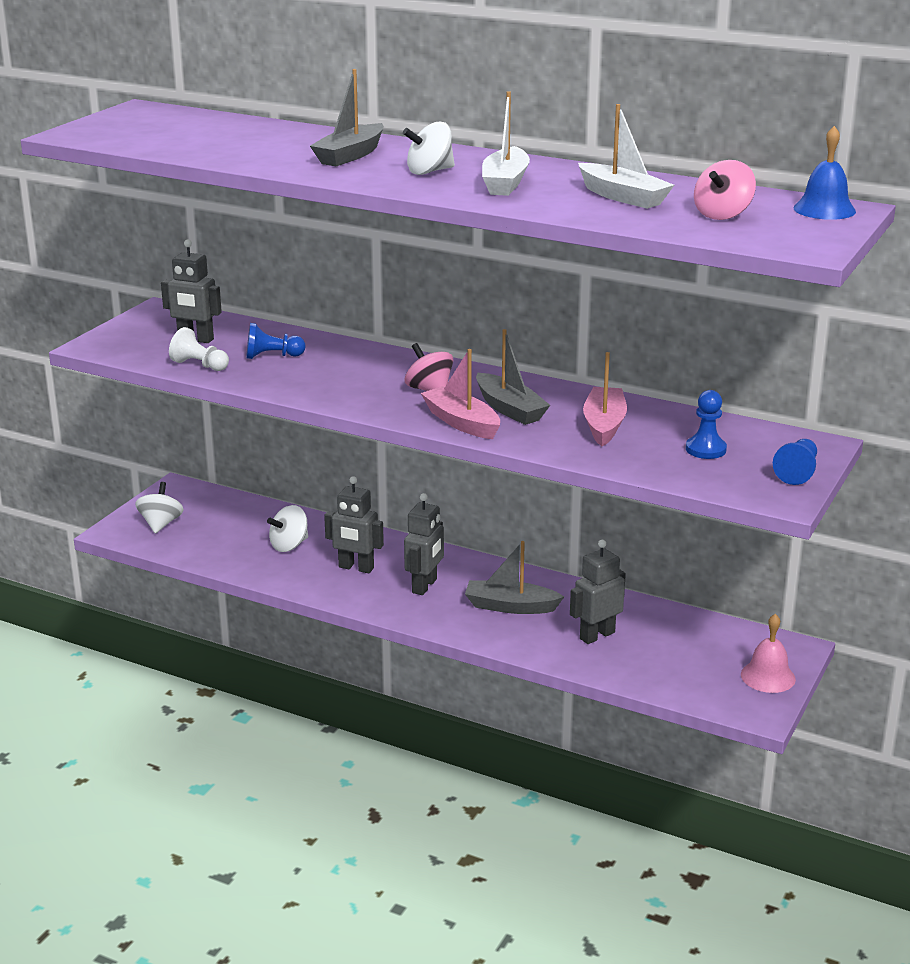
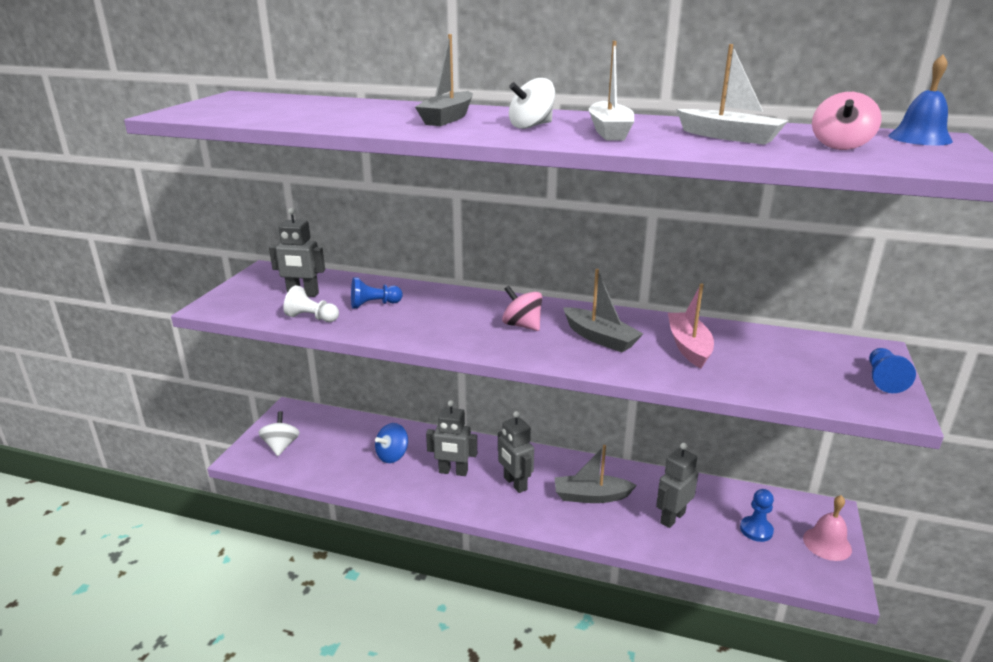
camera: 10 degrees left, 0 degrees up
(289, 545) = (392, 456): white spinning top -> blue spinning top
(425, 586) = (515, 483): grey robot -> grey robot turned 135 degrees clockwise
(461, 423) = (566, 355): pink boat -> none
(705, 449) = (790, 363): blue pawn -> blue pawn (756, 530)

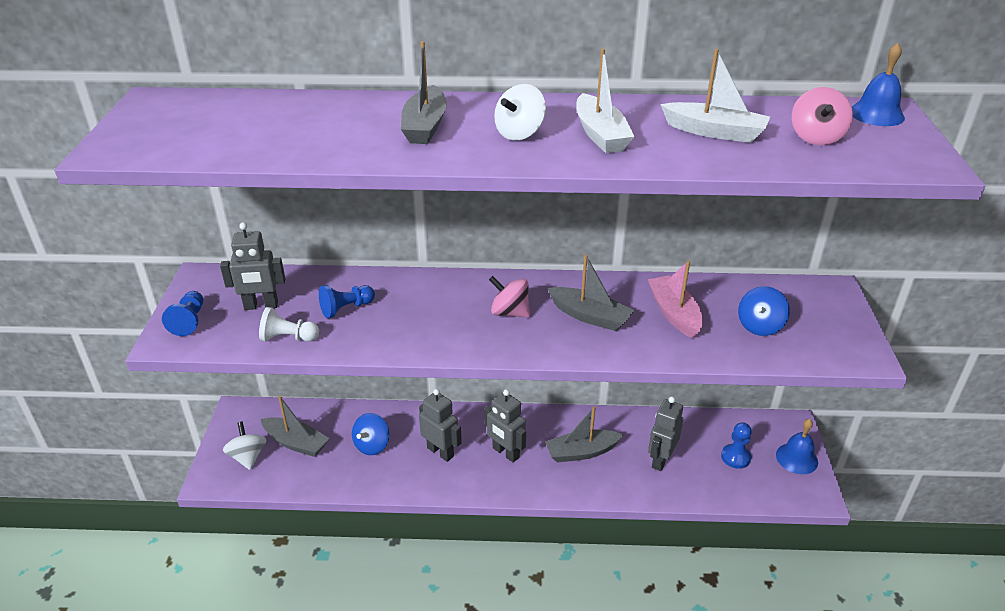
camera: 15 degrees left, 10 degrees up
(327, 442) = (296, 443): none -> grey boat
(453, 472) = (440, 452): grey robot -> grey robot turned 135 degrees counterclockwise
(779, 368) = (760, 326): none -> blue spinning top
(827, 543) = (796, 458): pink bell -> blue bell
(883, 379) = (848, 324): blue pawn -> blue pawn (189, 321)

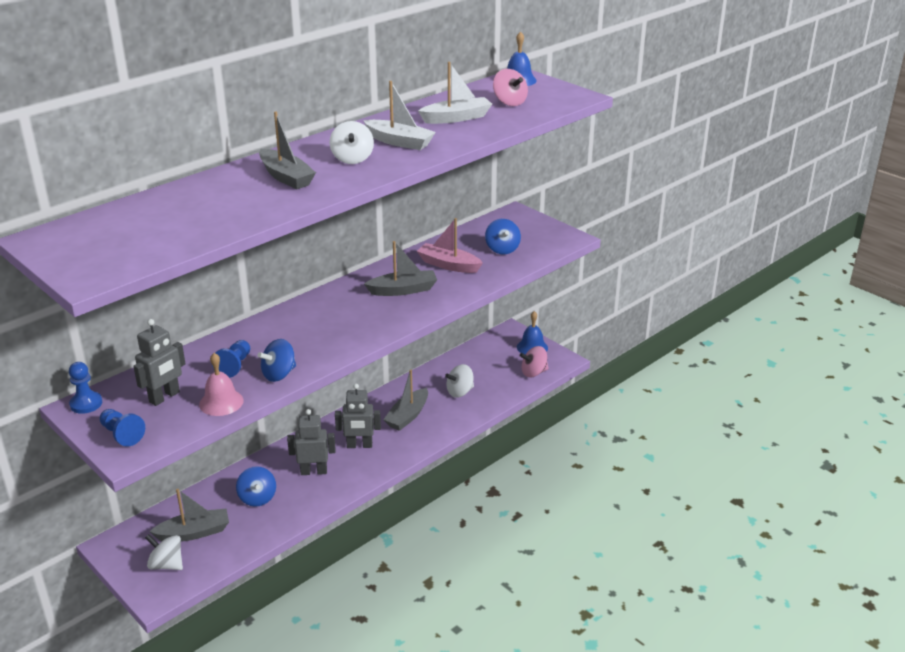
camera: 45 degrees left, 5 degrees down
(288, 338) = (221, 402): white pawn -> pink bell
(365, 340) = (279, 374): none -> blue spinning top
(510, 312) = (351, 312): pink spinning top -> pink spinning top (534, 372)
(660, 460) = (460, 392): grey robot -> white spinning top
(735, 457) = (499, 366): blue pawn -> blue pawn (86, 404)

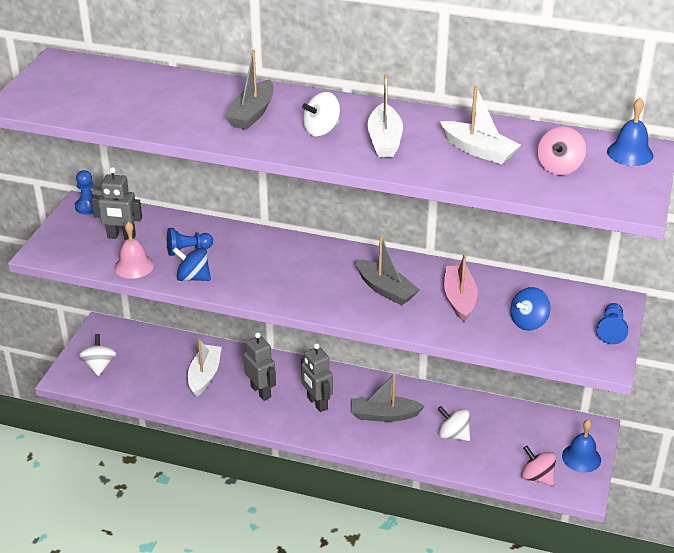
camera: 60 degrees right, 5 degrees up
(122, 434) = (62, 240): blue pawn -> blue pawn (611, 330)
(194, 532) = (142, 362): grey boat -> none
(257, 498) = (204, 375): blue spinning top -> white boat

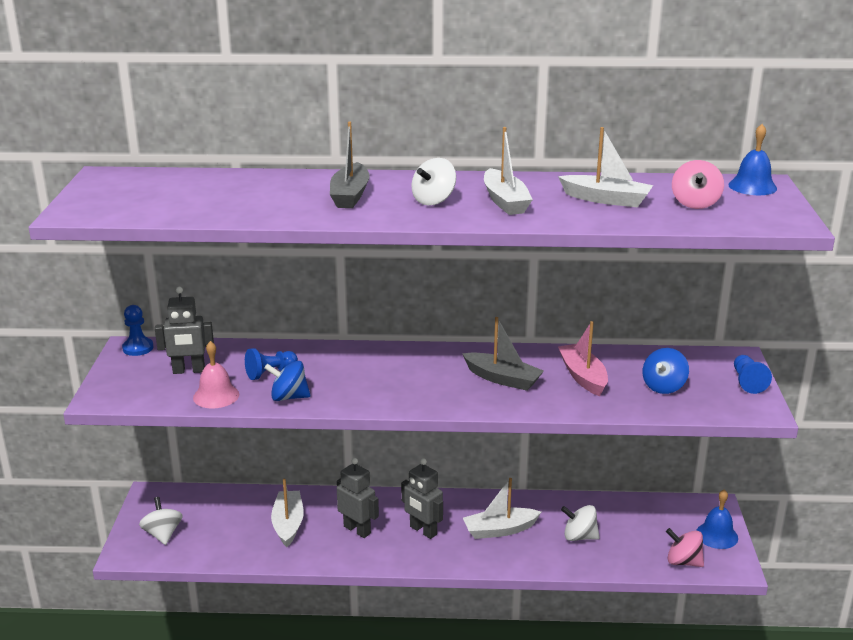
camera: 15 degrees left, 10 degrees down
(384, 415) = (499, 530): grey boat -> white boat

